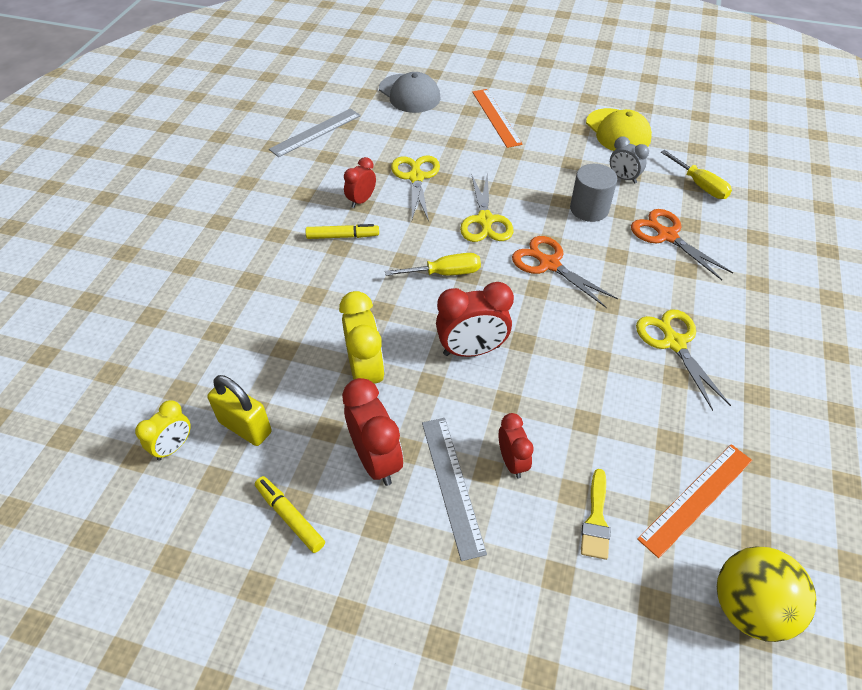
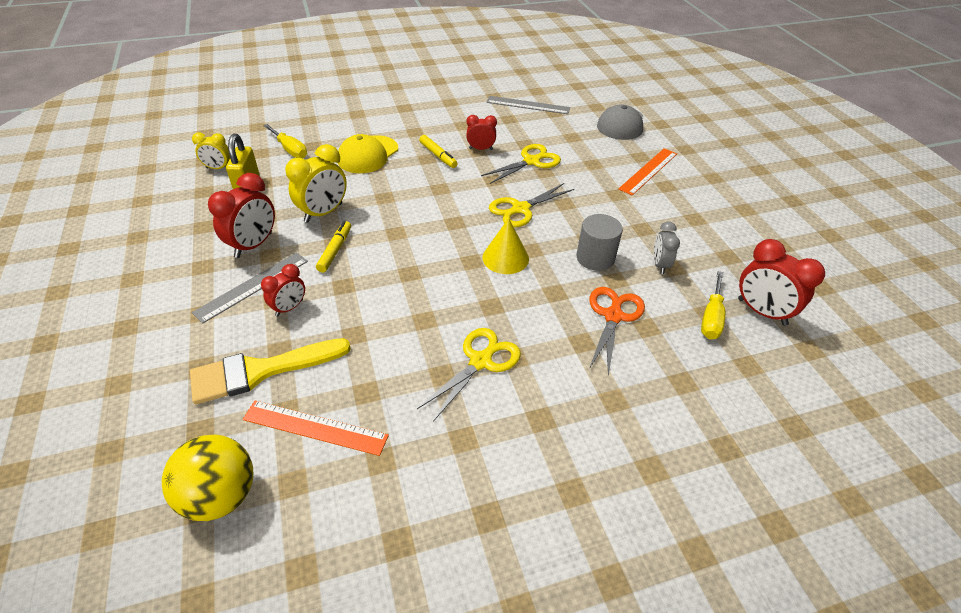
camera: 55 degrees right, 5 degrees down
(290, 517) = (191, 229): yellow marker -> yellow marker (335, 250)
(445, 273) = (445, 211): yellow screwdriver -> yellow screwdriver (290, 149)
(471, 350) = (380, 251): red clock -> red clock (761, 312)
(549, 264) = (505, 258): orange scissors -> yellow cone
(596, 519) = (261, 371): yellow brush -> yellow brush, size x1.89
(618, 131) = (721, 241): yellow cap -> yellow cap (368, 155)

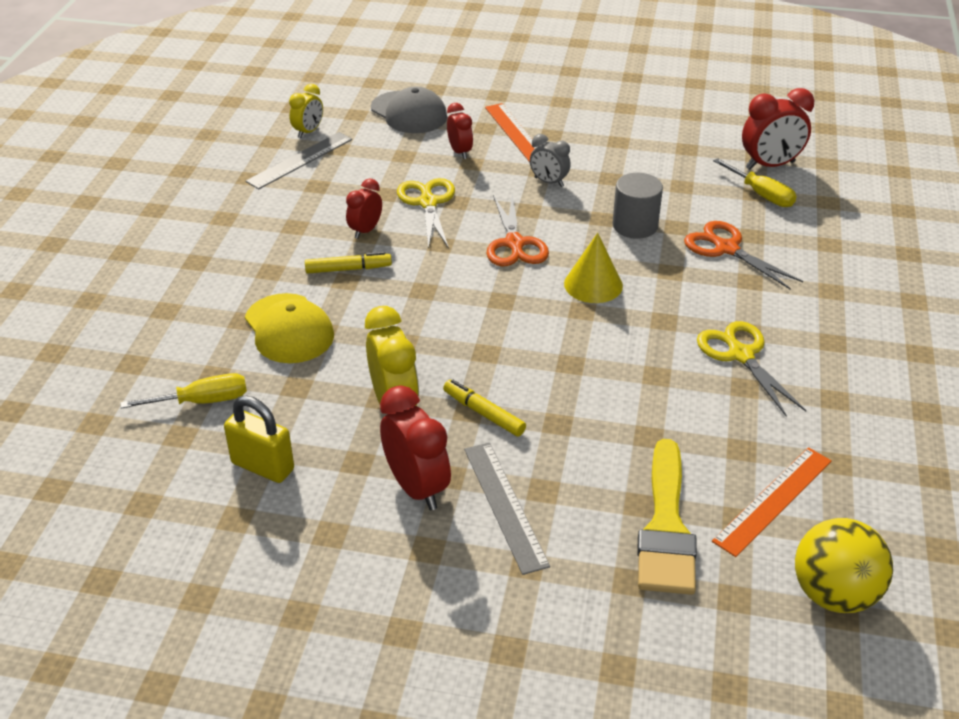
camera: 60 degrees left, 5 degrees down
(218, 168) = (183, 490): yellow clock -> yellow clock (308, 132)
(289, 308) = (569, 479): red clock -> red clock (460, 152)
(520, 209) = (514, 244): yellow scissors -> orange scissors
(660, 265) = (672, 191): grey clock -> grey clock (549, 182)

